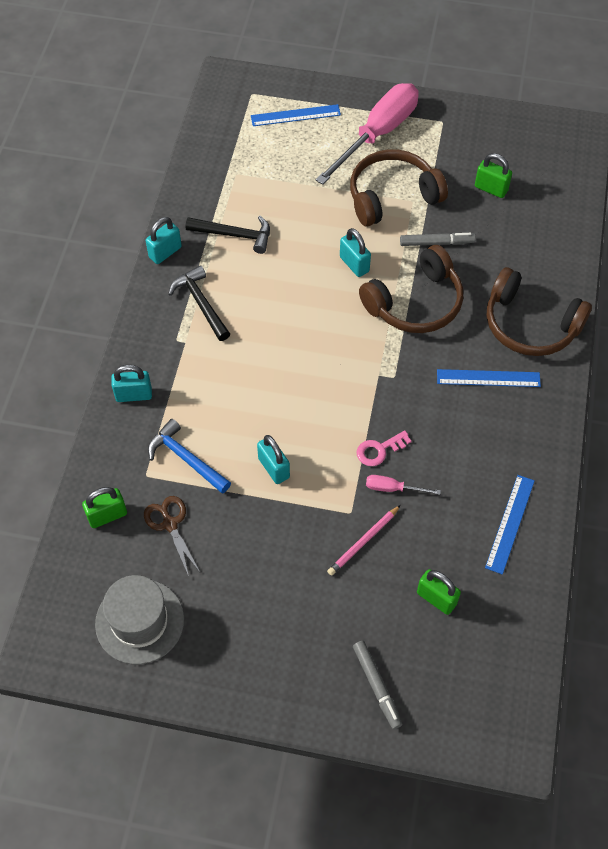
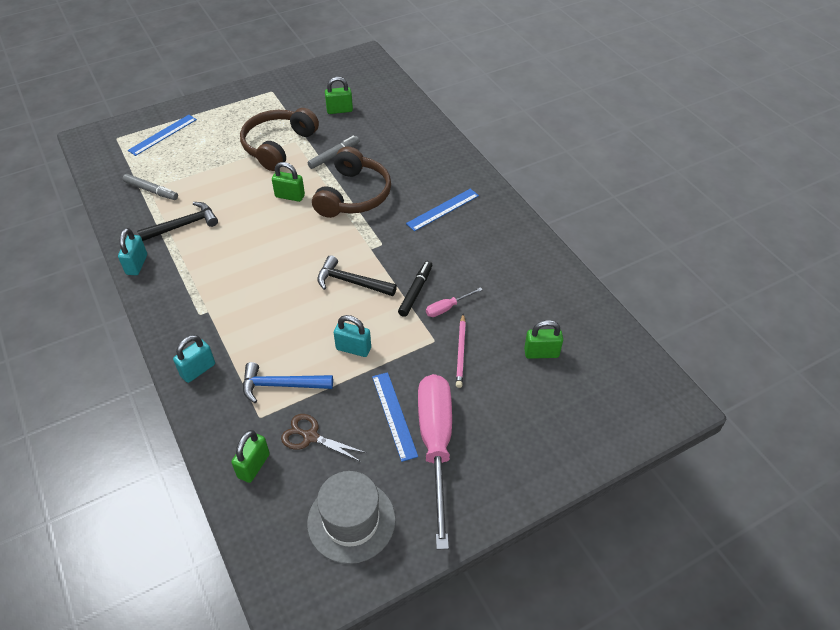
camera: 40 degrees left, 10 degrees down
(201, 304) = (197, 280): black hammer -> black hammer (351, 282)
(354, 264) = (290, 196): turquoise padlock -> green padlock
(377, 134) = (234, 117): pink screwdriver -> pink screwdriver (436, 445)
(377, 686) = (560, 433): grey marker -> grey marker (151, 190)
(379, 450) = (415, 291): pink key -> black marker
(510, 523) = (539, 280): blue ruler -> blue ruler (394, 415)
(530, 325) = (438, 167): brown headphones -> none

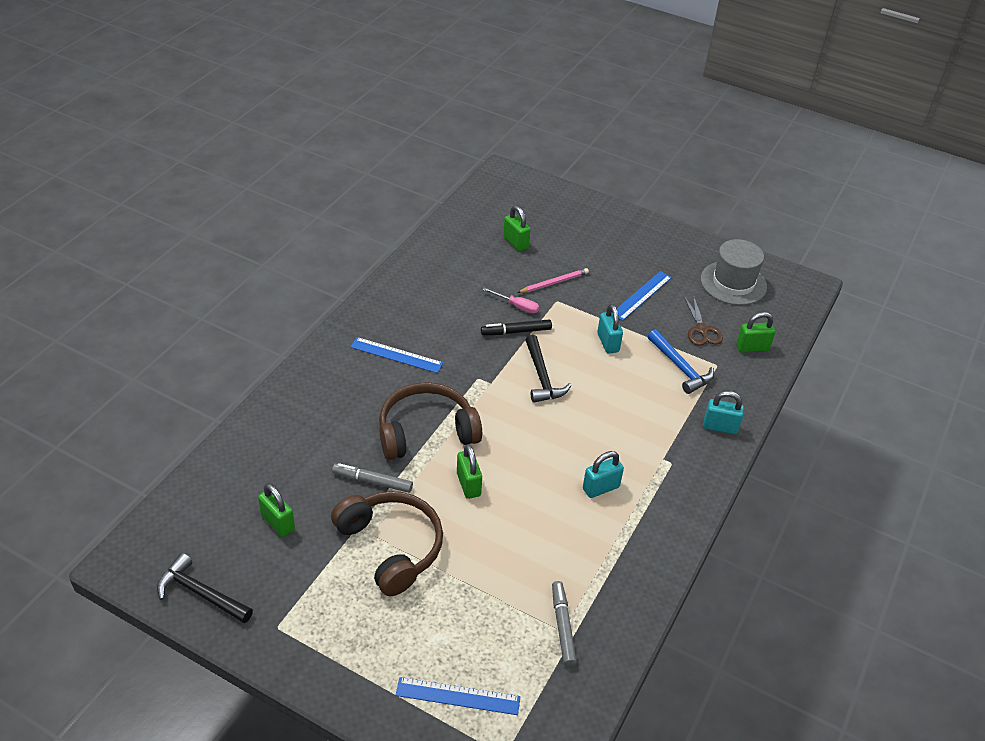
camera: 125 degrees left, 5 degrees down
(137, 264) = (667, 555): turquoise padlock -> turquoise padlock (601, 488)
(183, 225) = (585, 553): black hammer -> black hammer (201, 593)
(278, 146) = (391, 547): brown headphones -> brown headphones turned 120 degrees counterclockwise
(436, 445) = (643, 266): pink screwdriver -> none

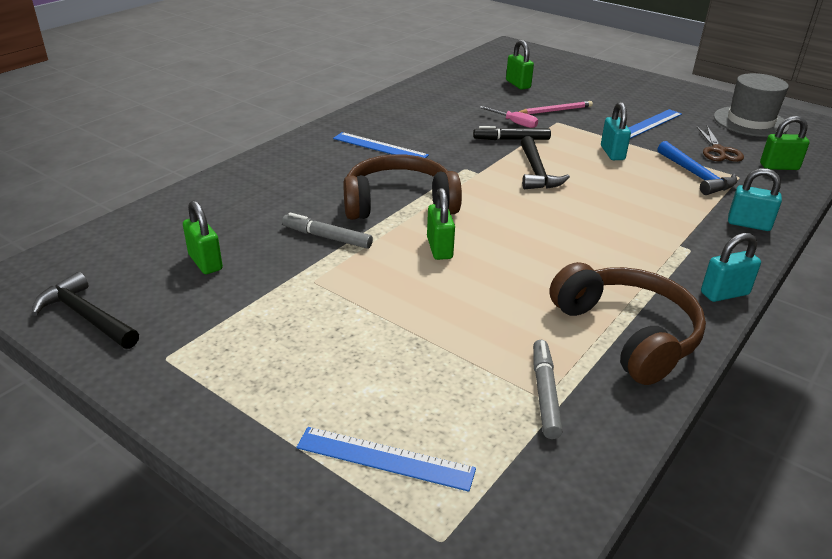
camera: 10 degrees right, 10 degrees down
(391, 547) = (333, 294): brown headphones -> brown headphones (627, 334)
(601, 488) = (602, 264): turquoise padlock -> turquoise padlock (724, 293)

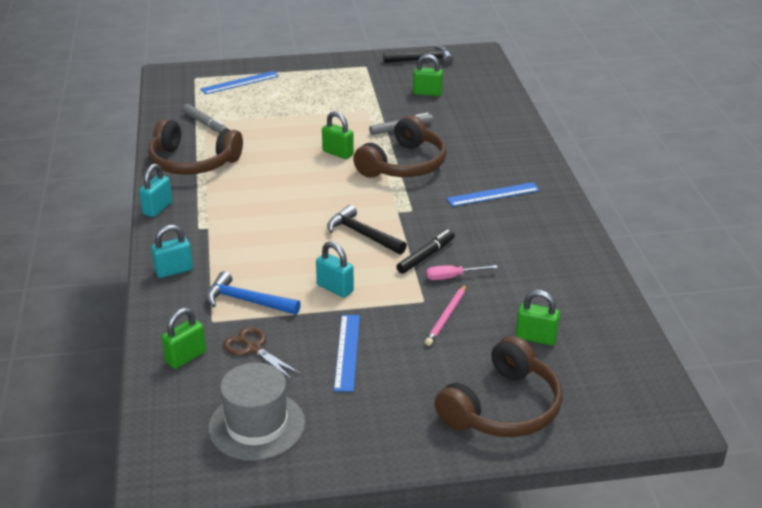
camera: 135 degrees right, 0 degrees up
(588, 75) = (503, 408): none -> brown headphones

